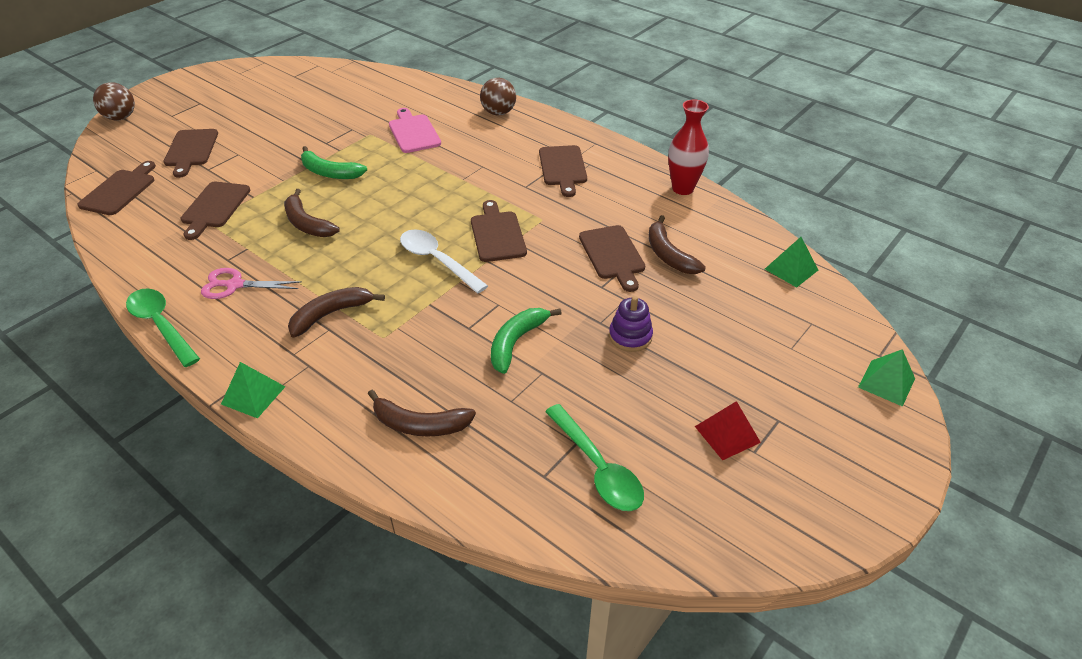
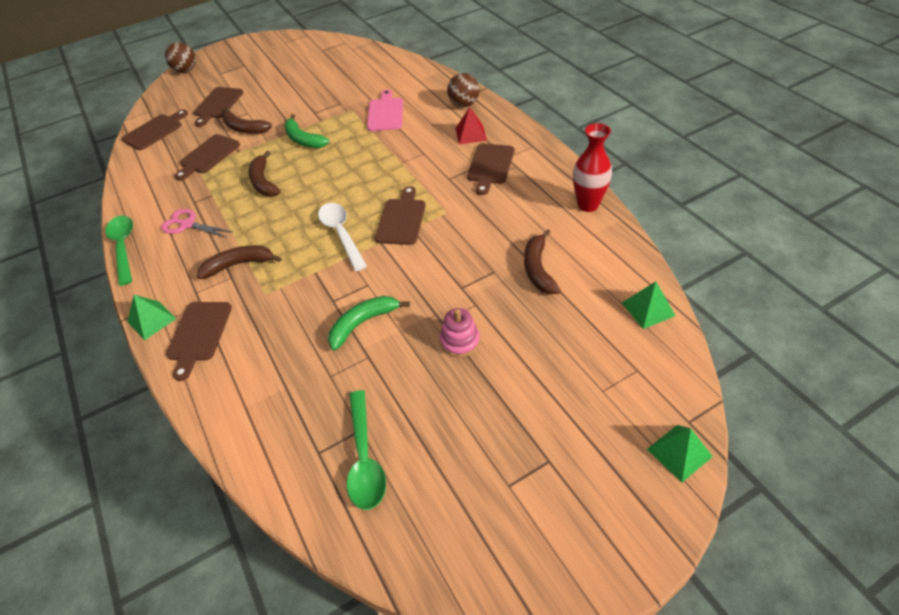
camera: 25 degrees right, 5 degrees up
(419, 424) = (250, 378): brown banana -> brown banana (244, 128)
(612, 255) = (488, 259): brown cutting board -> brown cutting board (199, 334)
(630, 336) = (460, 341): purple stacking toy -> pink stacking toy
(727, 434) = (493, 460): red pyramid -> red pyramid (471, 134)

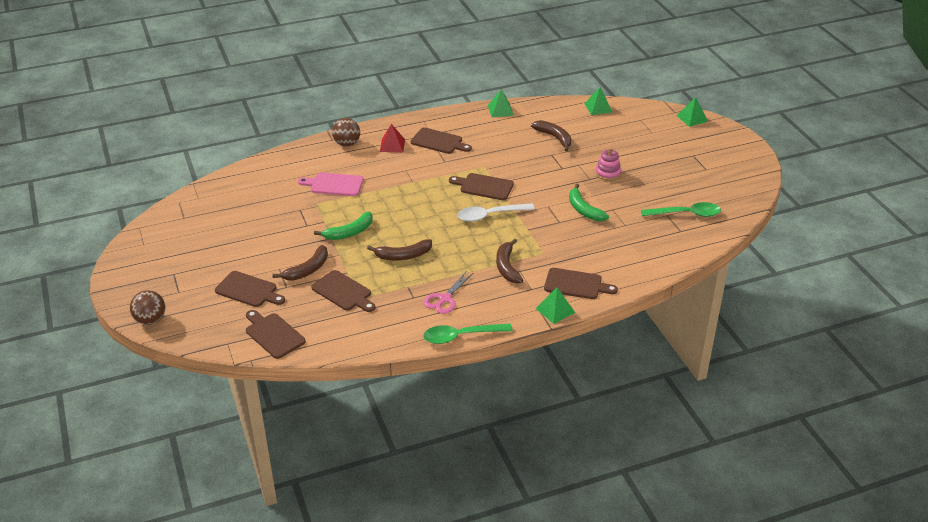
camera: 85 degrees left, 10 degrees down
(538, 269) = (554, 138): brown banana -> brown banana turned 135 degrees counterclockwise
(588, 205) = (500, 110): red vase -> green pyramid

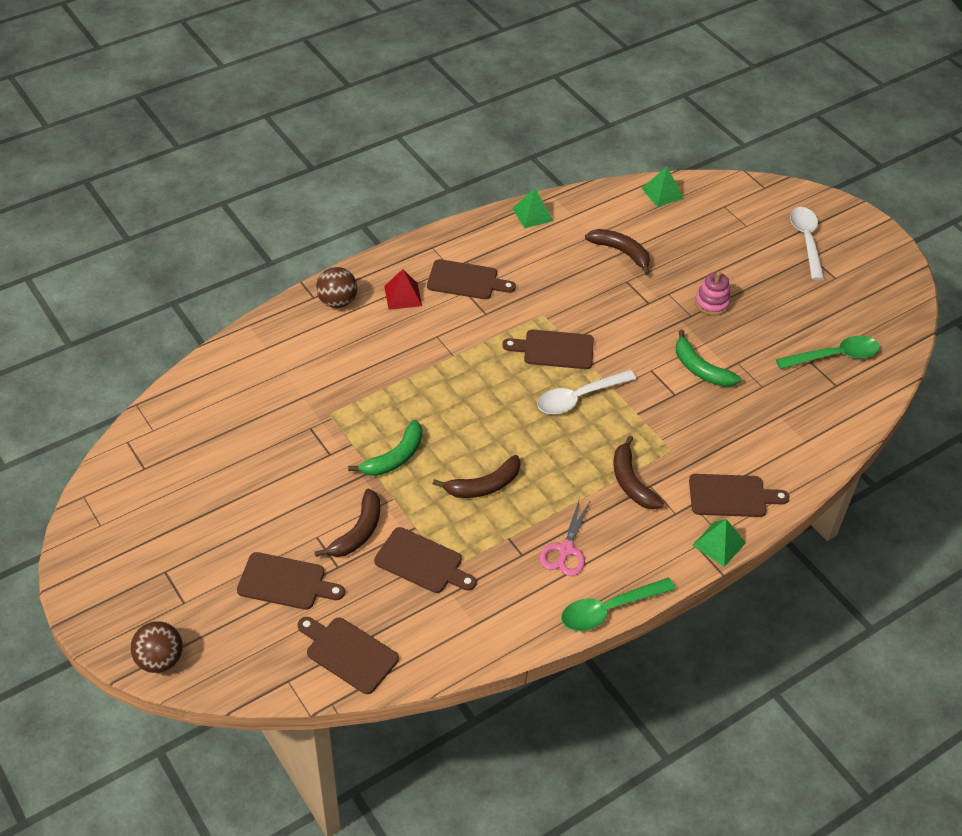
camera: 15 degrees left, 10 degrees up
(334, 184) = (344, 377): pink cutting board -> none
(692, 118) = (790, 195): green pyramid -> none
(693, 145) = (806, 241): none -> white spoon

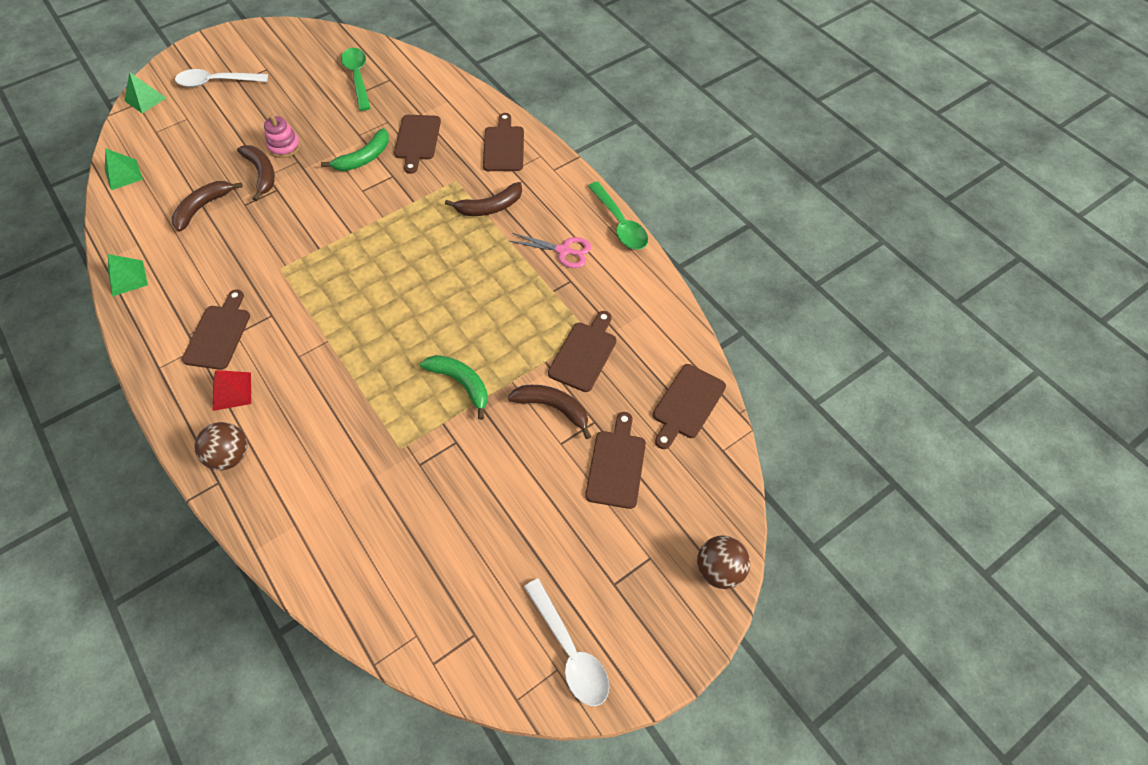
camera: 90 degrees left, 10 degrees up
(483, 486) = (495, 310): brown banana -> brown banana (262, 174)
(554, 349) = (329, 259): brown cutting board -> brown cutting board (417, 140)
(579, 397) = (392, 241): white spoon -> white spoon (570, 650)
(719, 544) = (551, 156): green pyramid -> green pyramid (145, 99)

